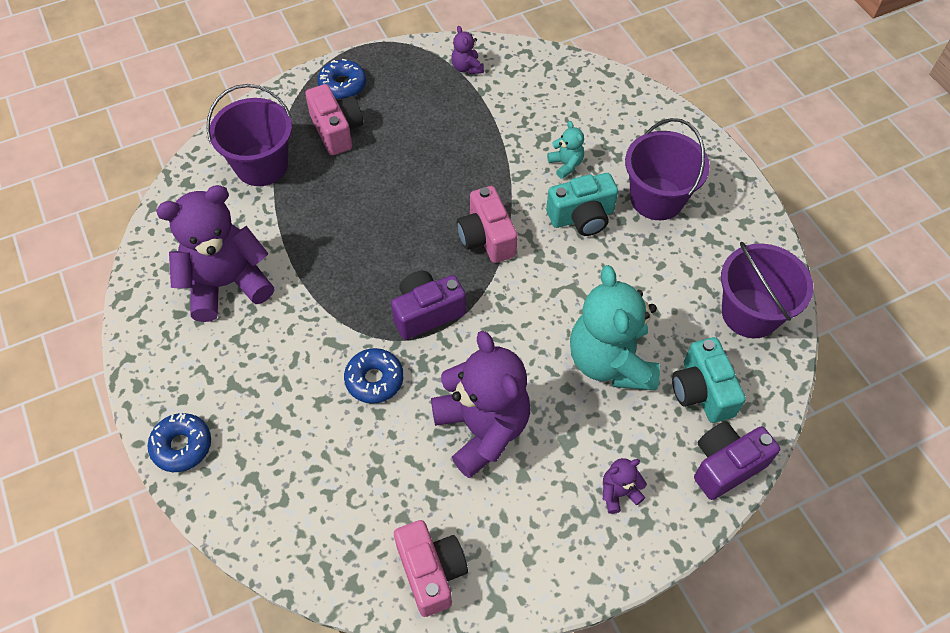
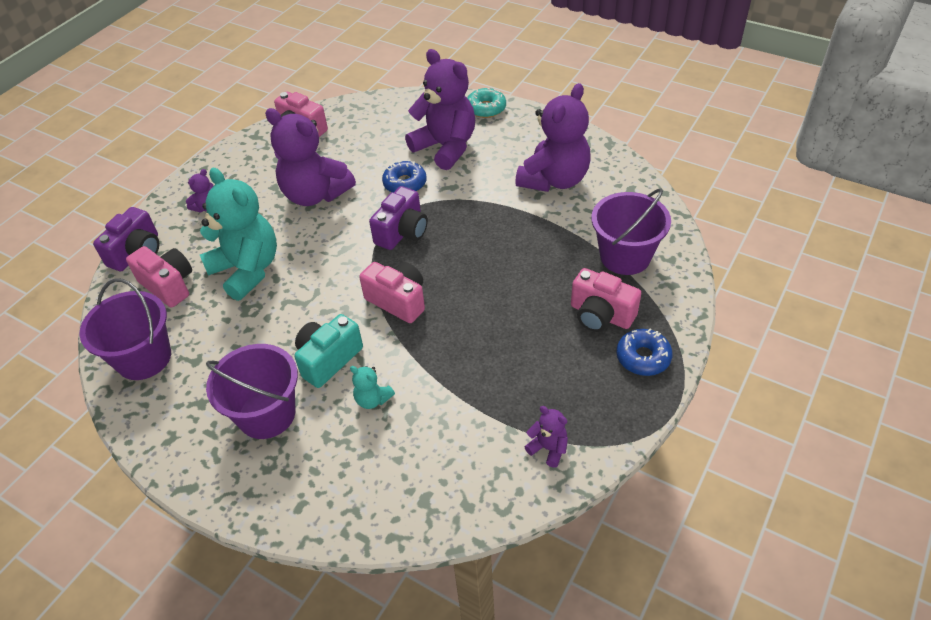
camera: 150 degrees right, 10 degrees down
(182, 446) = (486, 108): blue donut -> turquoise donut
(286, 408) = (445, 147): none -> purple teddy bear
(702, 391) = (168, 285): turquoise camera -> pink camera

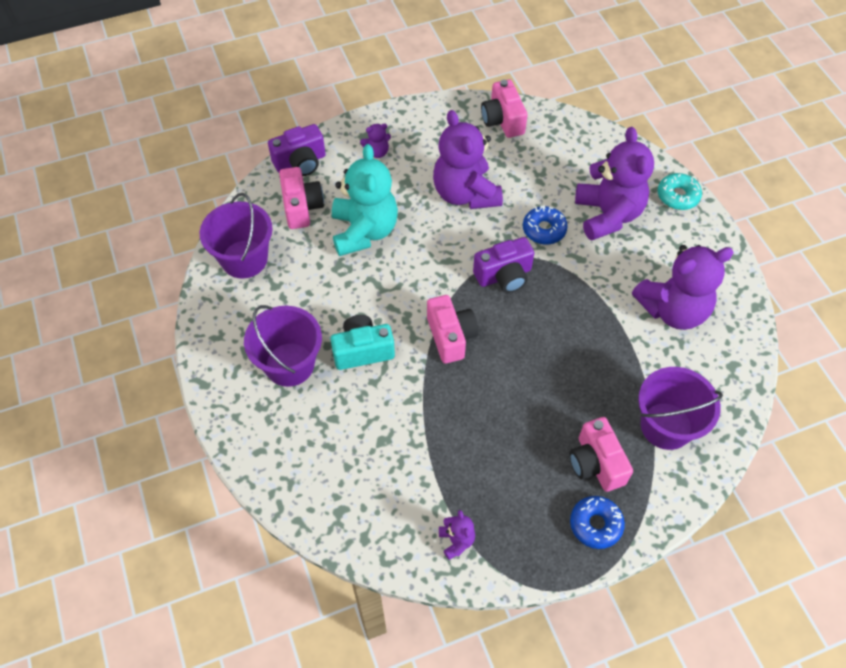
camera: 35 degrees right, 10 degrees up
(372, 399) = (367, 406): turquoise teddy bear -> none

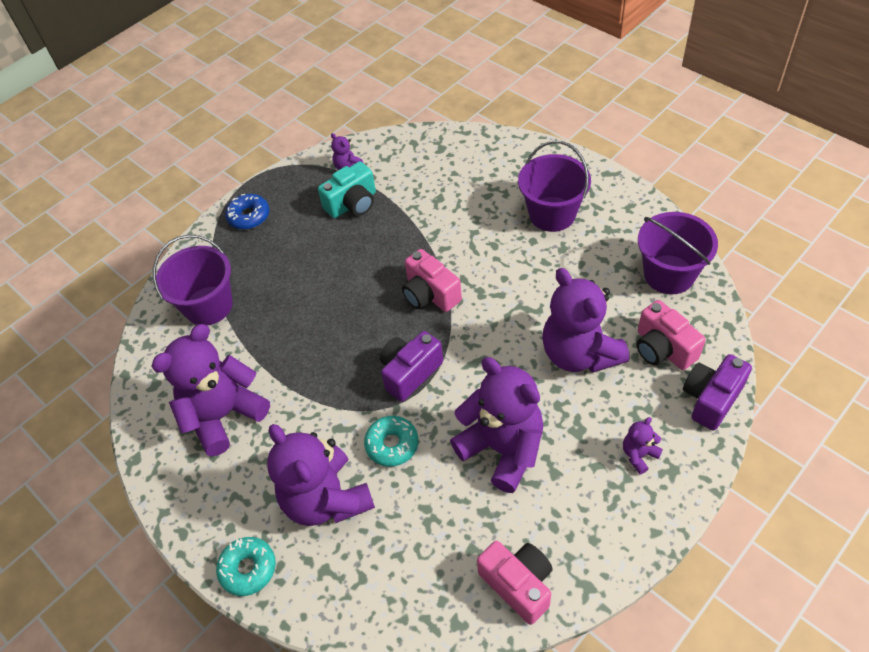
camera: 160 degrees right, 5 degrees down
(362, 350) = (500, 250): turquoise camera -> turquoise camera (353, 204)
(364, 231) = (579, 353): turquoise teddy bear -> purple teddy bear
(544, 229) = (392, 444): blue donut -> turquoise donut
(596, 463) = (261, 254): pink camera -> none

